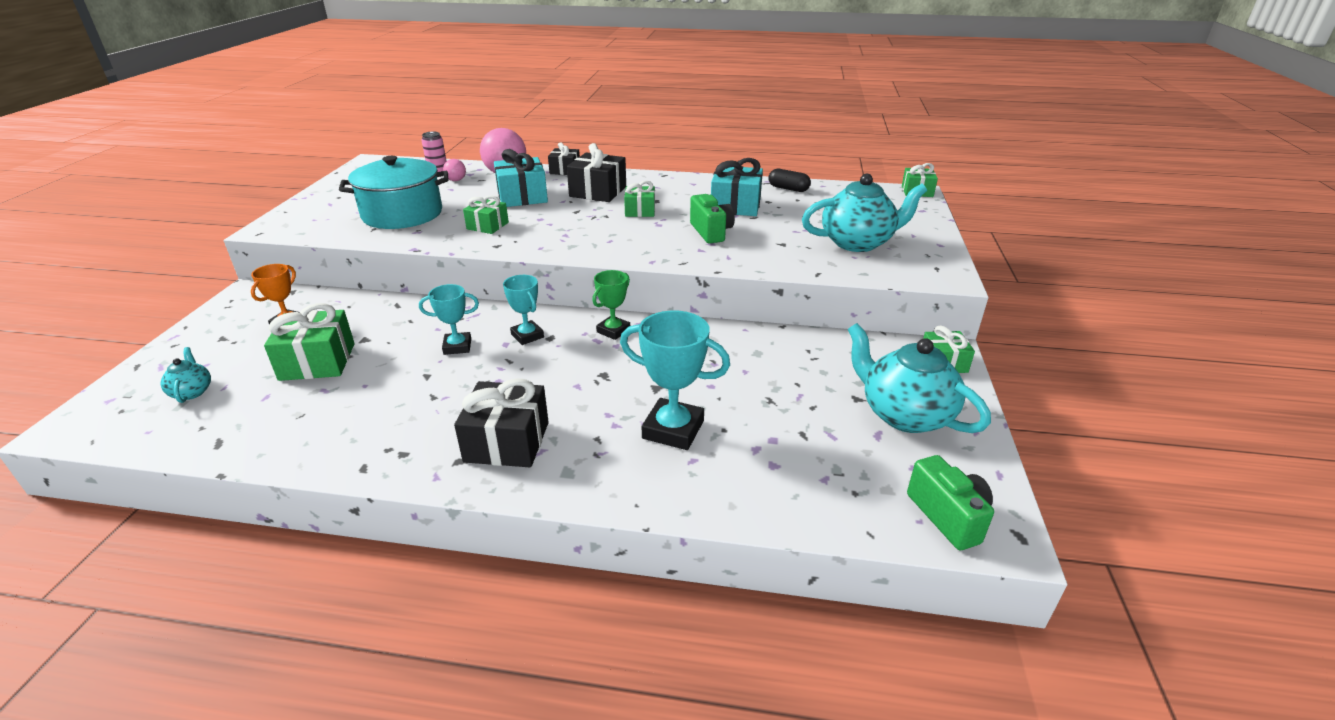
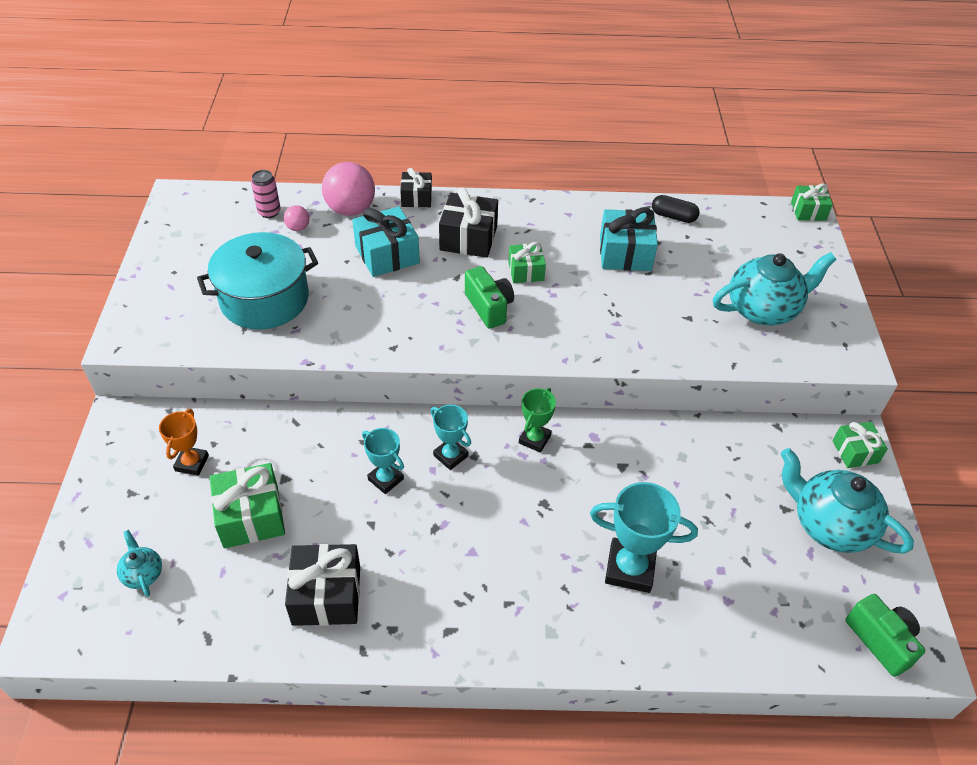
camera: 10 degrees left, 15 degrees up
(457, 347) = (385, 479): turquoise trophy -> turquoise trophy turned 60 degrees clockwise
(487, 226) = (369, 313): green gift -> none
(507, 442) = (483, 602): black gift -> black gift (326, 595)
(711, 232) = (611, 303): green camera -> green camera (489, 307)

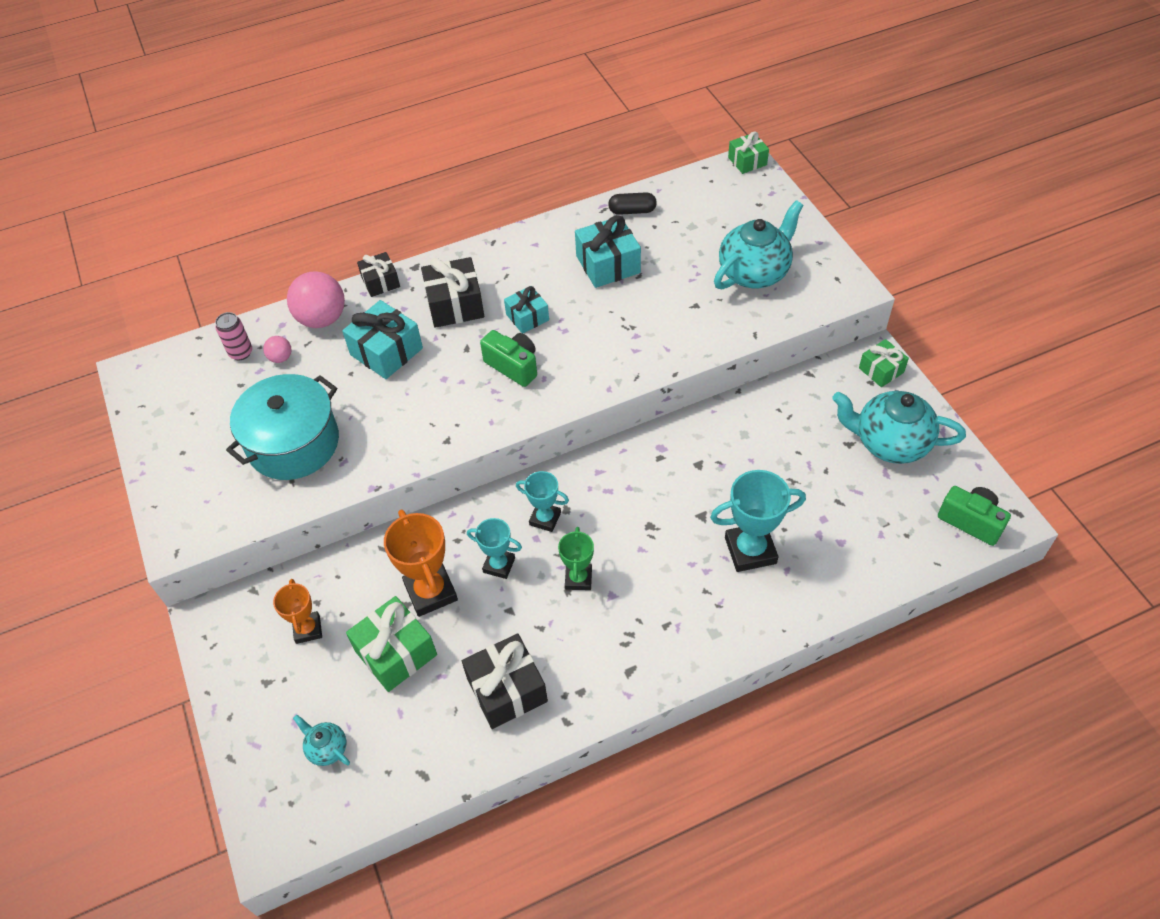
camera: 20 degrees left, 5 degrees up
(312, 476) = (430, 592): none -> orange trophy
(526, 271) = (527, 317): green gift -> turquoise gift
(534, 439) = (611, 472): green trophy -> green trophy (578, 578)

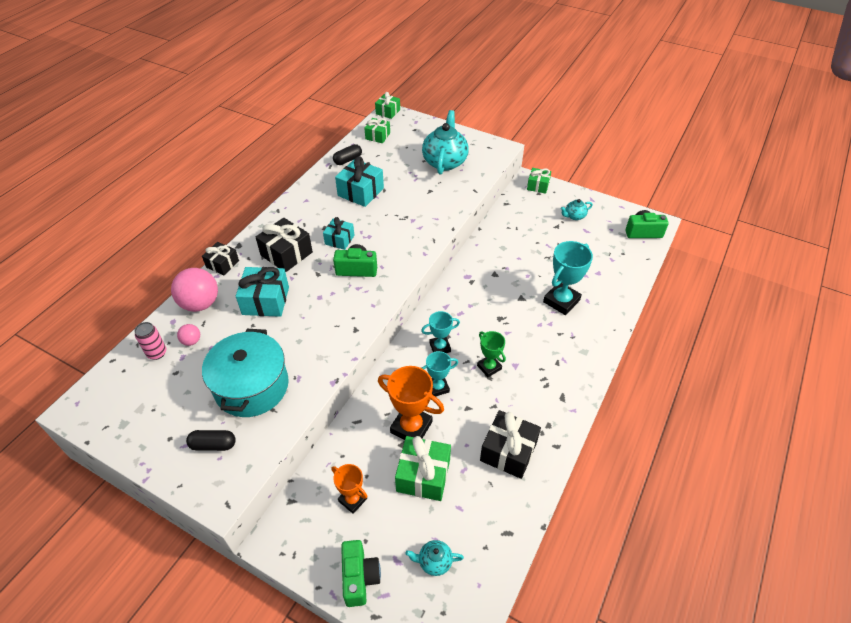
camera: 40 degrees left, 5 degrees down
(211, 484) = (213, 445): none -> black capsule
(248, 711) = (359, 577): none -> green camera
(701, 192) = (377, 136): none -> green gift
(890, 443) = (574, 216): turquoise teapot -> turquoise teapot, size x0.47

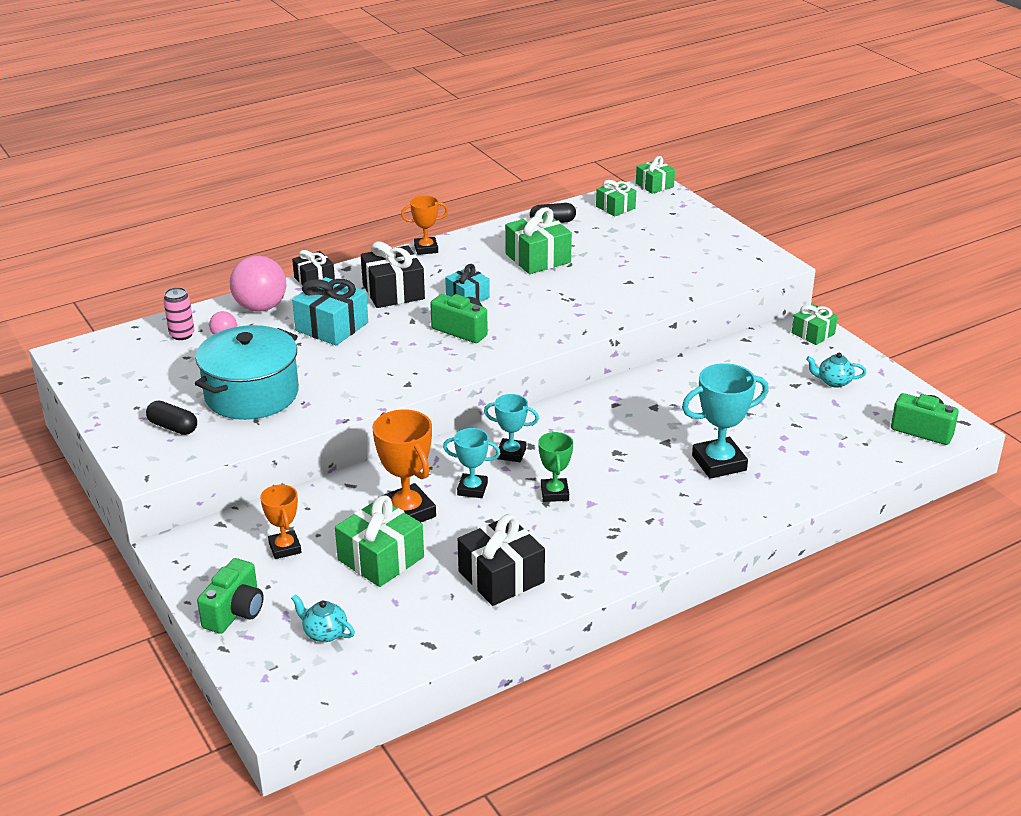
camera: 30 degrees right, 15 degrees down
(282, 209) = (426, 249): none -> orange trophy
(360, 192) = (538, 258): turquoise gift -> green gift
(445, 162) = (680, 257): turquoise teapot -> none

